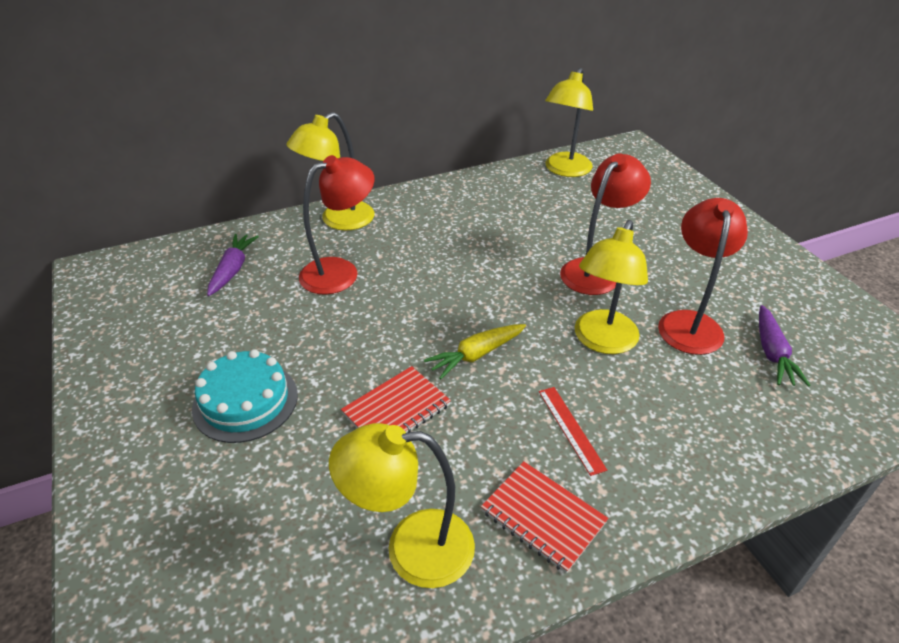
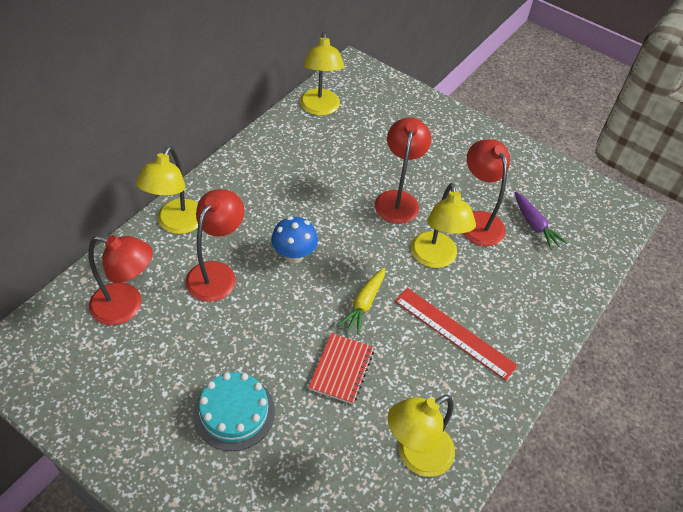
camera: 35 degrees left, 10 degrees up
(233, 269) = (126, 306): purple carrot -> red lamp
(433, 283) = (294, 255): none -> blue mushroom
(543, 517) = (473, 398): red notebook -> none
(571, 429) = (454, 332): red ruler -> red ruler, size x1.76

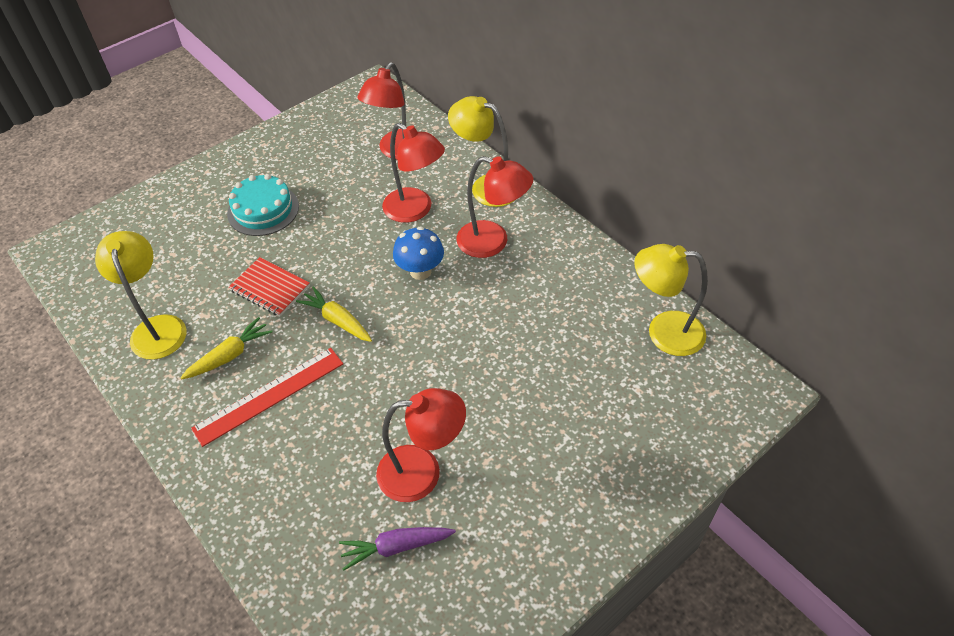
camera: 110 degrees right, 0 degrees up
(397, 199) = (481, 386): red lamp -> red lamp (493, 242)
(426, 377) = (230, 355): none -> yellow carrot
(435, 258) = (376, 403): yellow lamp -> none

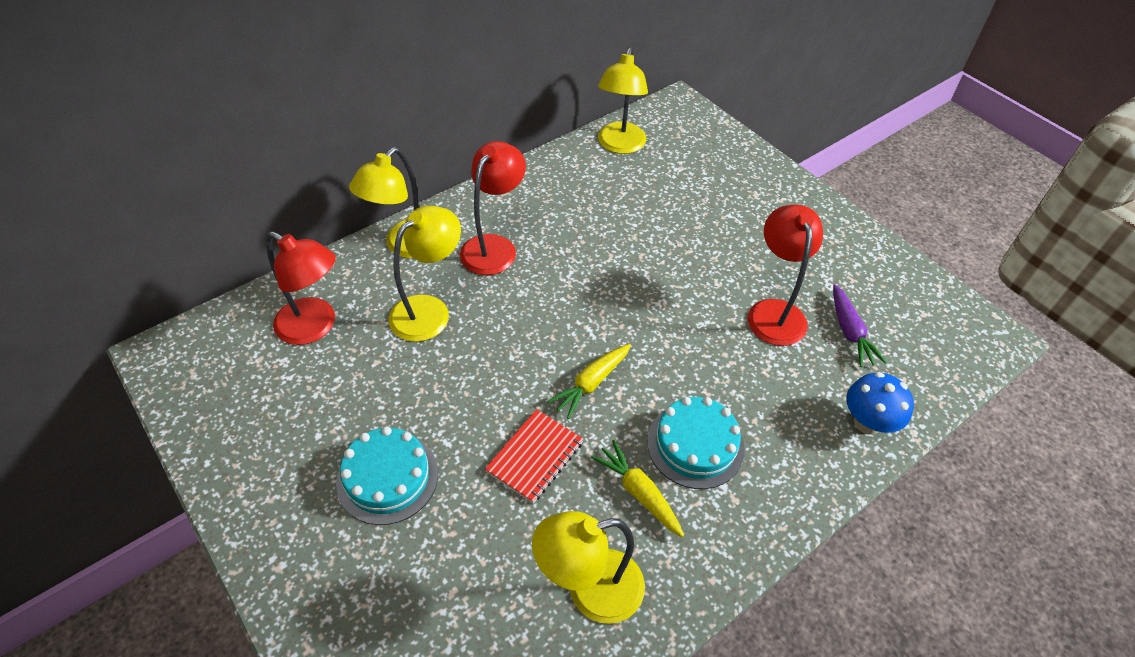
camera: 90 degrees left, 0 degrees up
(269, 396) = (695, 444): red ruler -> turquoise cake
(415, 210) = (429, 310): red lamp -> yellow lamp
(420, 271) = (527, 308): blue mushroom -> blue mushroom (867, 423)

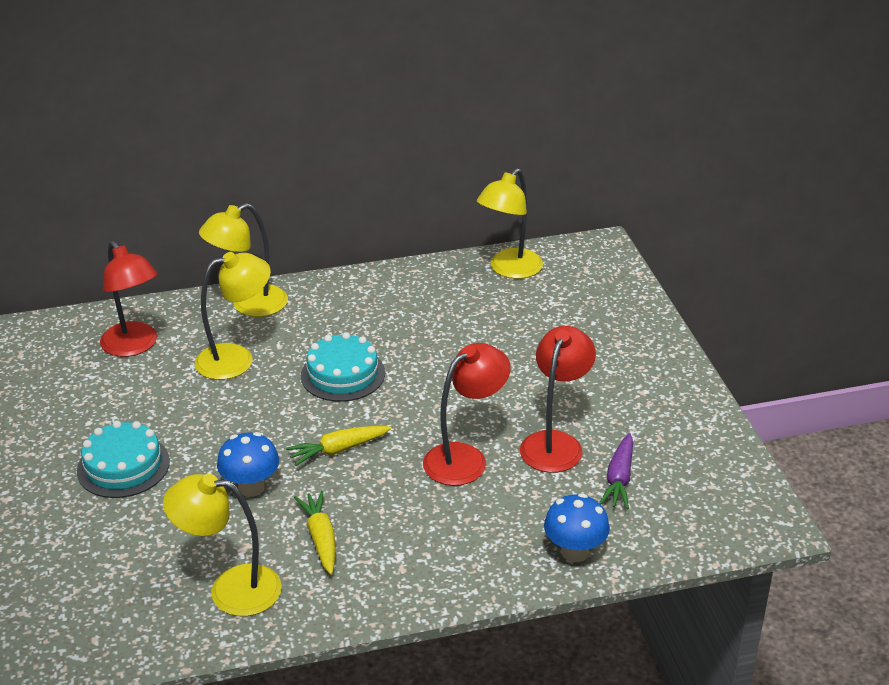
camera: 25 degrees right, 15 degrees down
(494, 246) = (327, 324): red lamp -> red lamp (465, 458)
(534, 457) = (251, 487): red notebook -> blue mushroom
(695, 444) = (397, 520): turquoise cake -> turquoise cake (343, 374)

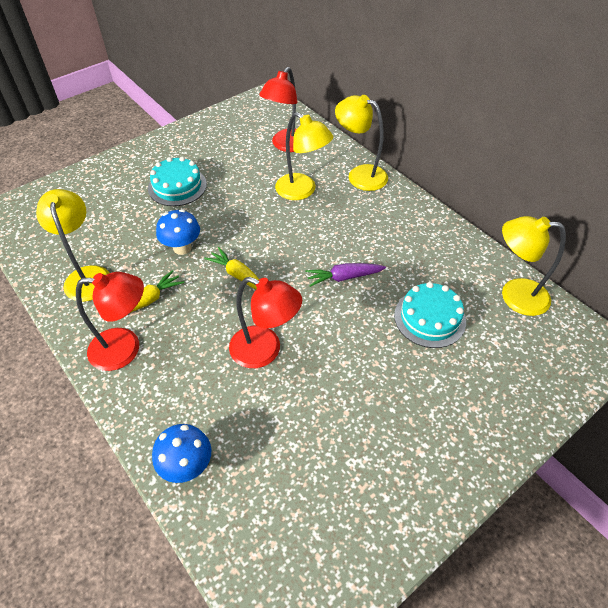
camera: 65 degrees right, 15 degrees up
(343, 374) = (318, 247): turquoise cake -> turquoise cake (429, 318)
(555, 443) = (313, 405): red lamp -> red lamp (125, 348)
(619, 479) = (291, 471): purple carrot -> purple carrot (343, 277)

